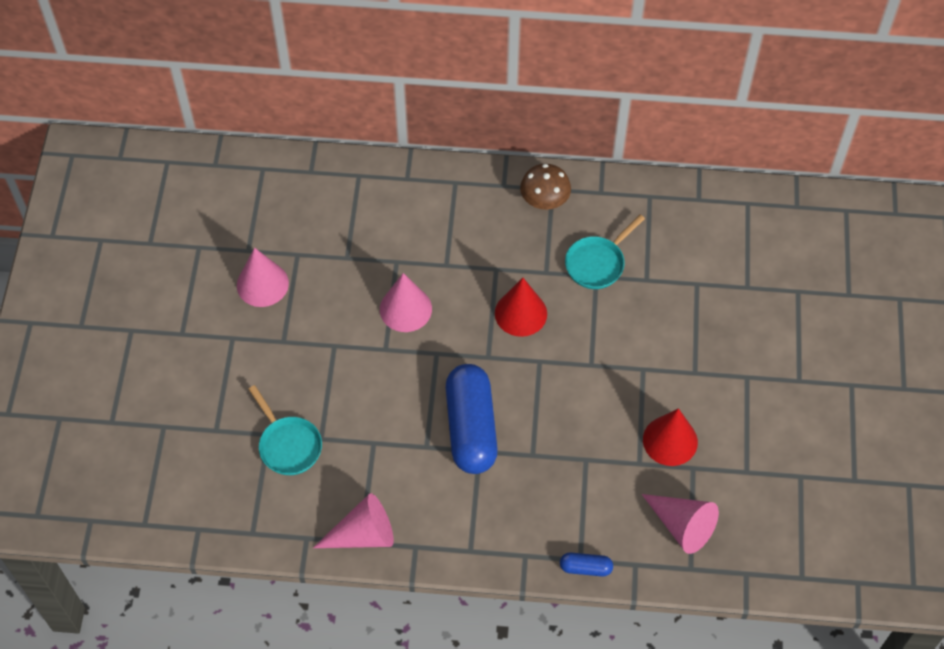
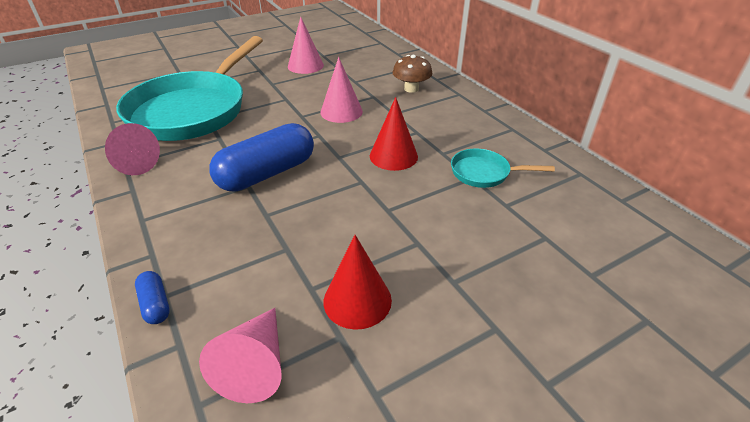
camera: 55 degrees right, 20 degrees down
(288, 445) = (193, 110): turquoise pan -> turquoise pan, size x2.39
(544, 200) = (499, 129): brown mushroom -> brown mushroom (411, 89)

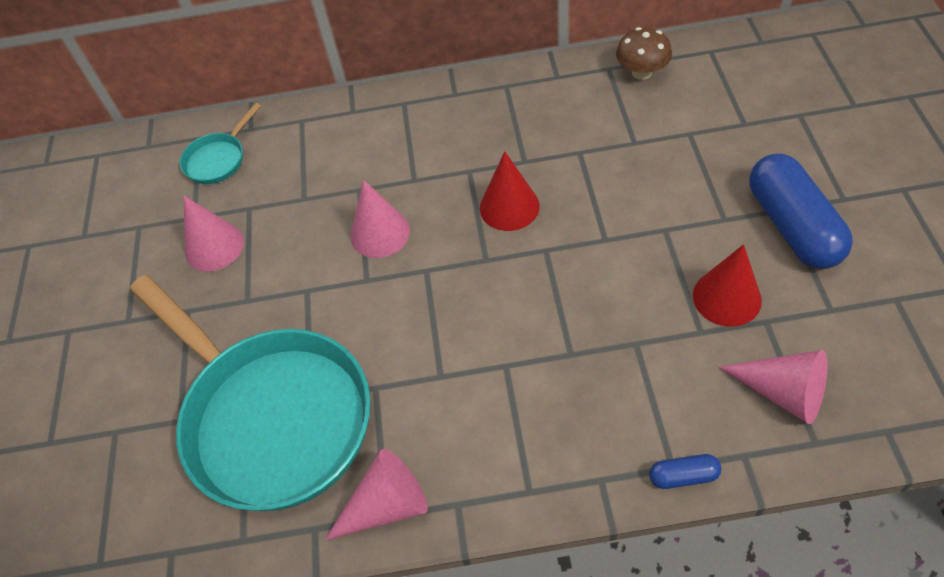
camera: 60 degrees left, 15 degrees up
(267, 173) = (488, 341): blue capsule -> blue capsule (792, 226)
(411, 89) = (363, 144): brown mushroom -> brown mushroom (641, 72)
(484, 173) = (576, 139): turquoise pan -> turquoise pan (218, 159)

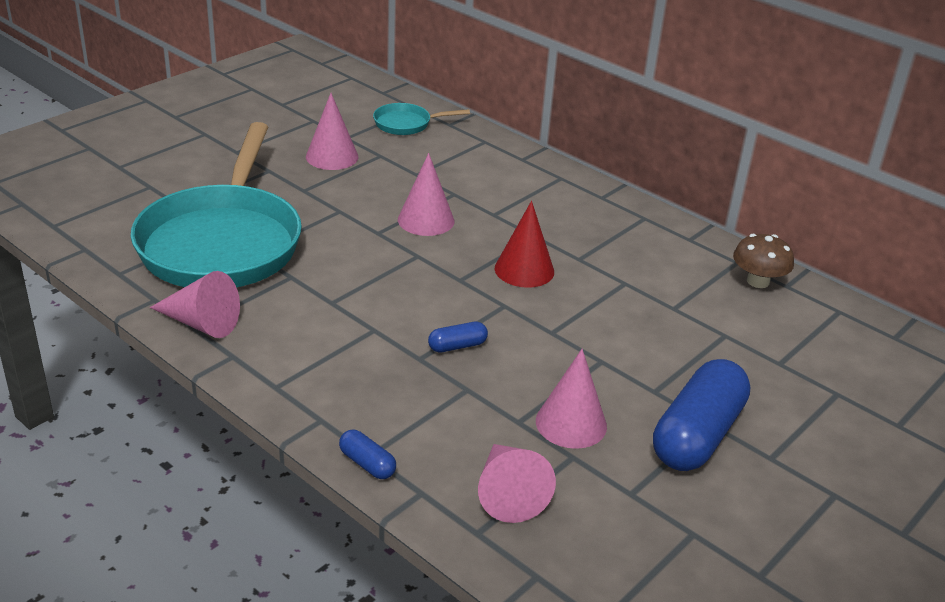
camera: 40 degrees right, 20 degrees down
(575, 316) = (457, 346): none -> blue capsule
(727, 297) = (571, 423): red cone -> pink cone

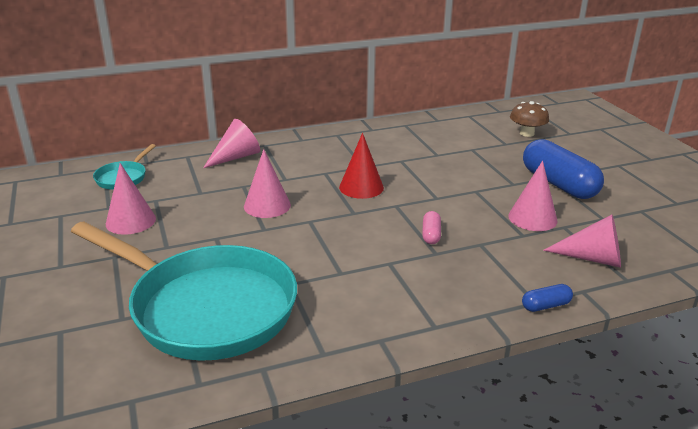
camera: 60 degrees left, 5 degrees down
(201, 323) = (321, 347): pink cone -> pink cone (236, 157)
(457, 346) = (431, 235): blue capsule -> pink capsule
(758, 281) = (428, 125): brown mushroom -> brown mushroom (527, 133)

